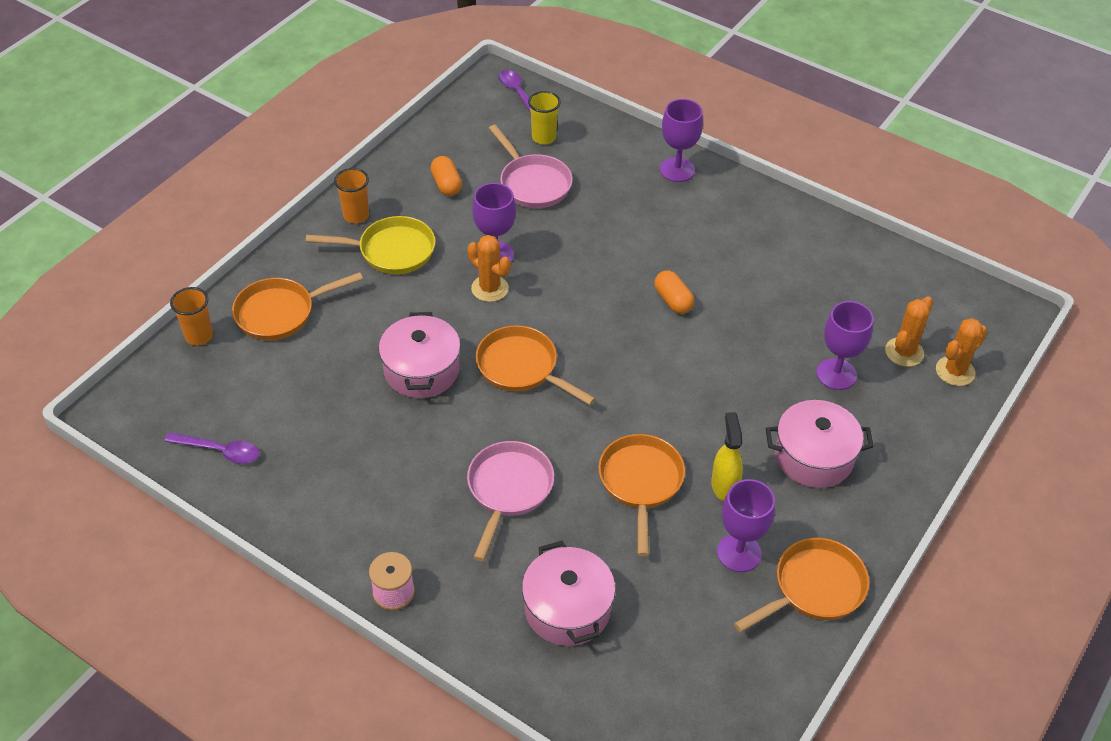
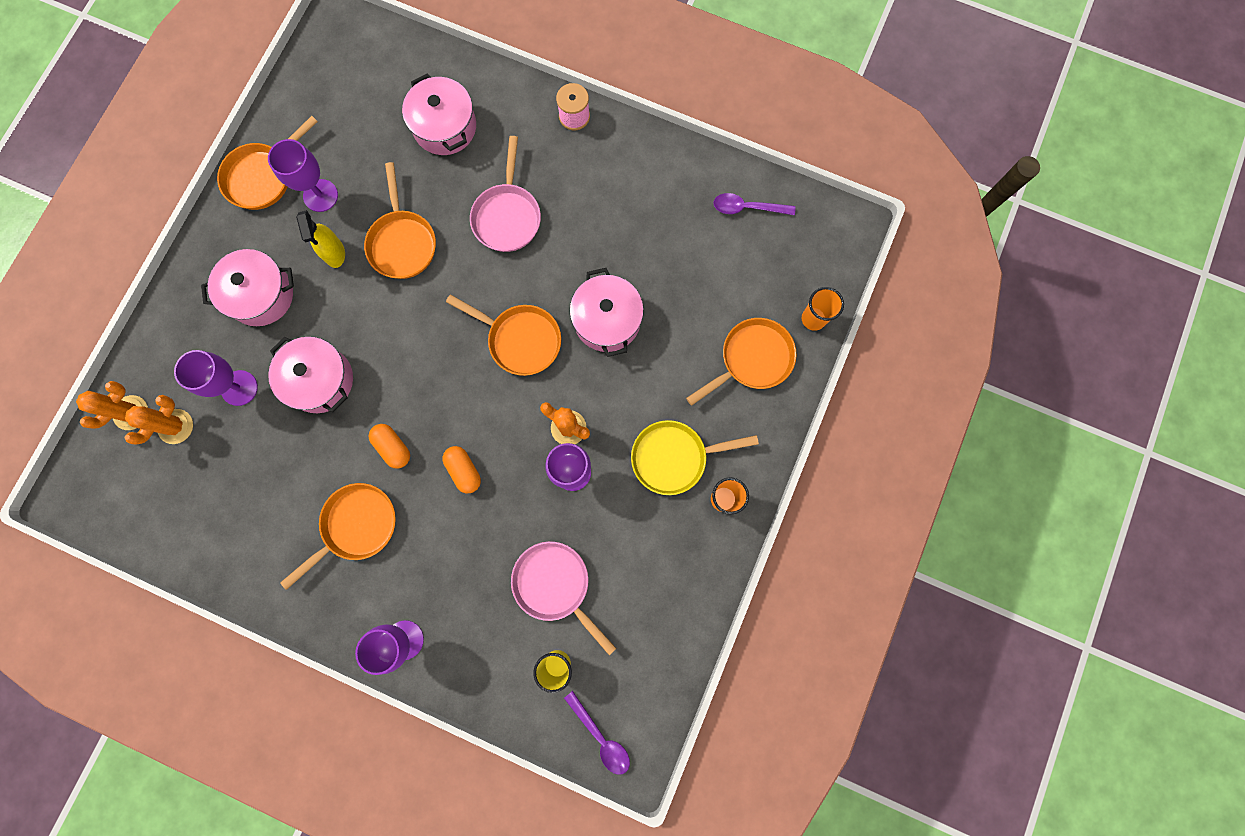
camera: 170 degrees right, 30 degrees up
(446, 184) = (645, 564): orange capsule -> orange capsule (464, 471)
(715, 249) = (356, 526): none -> orange pan
(746, 367) = (320, 380): none -> pink pot

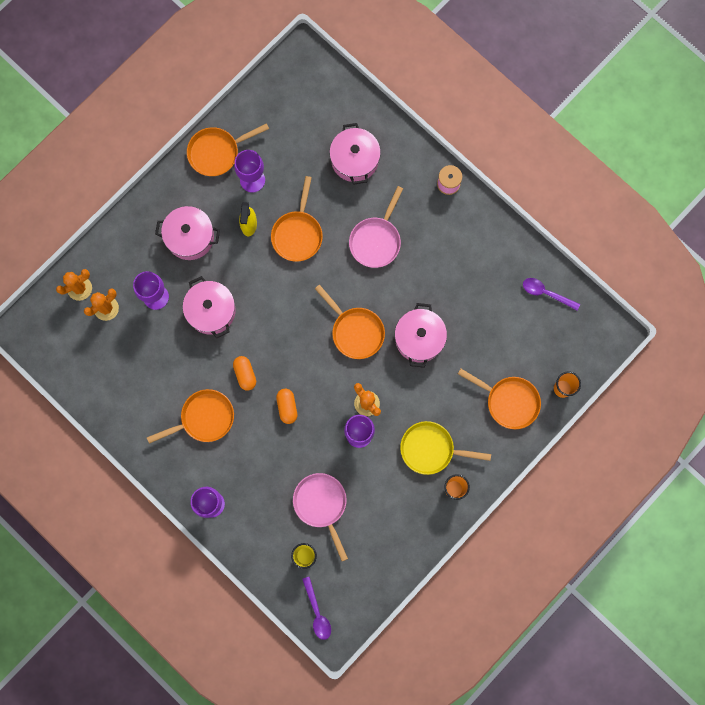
camera: 20 degrees right, 0 degrees up
(752, 359) = (509, 401): orange pan -> orange pan turned 45 degrees clockwise

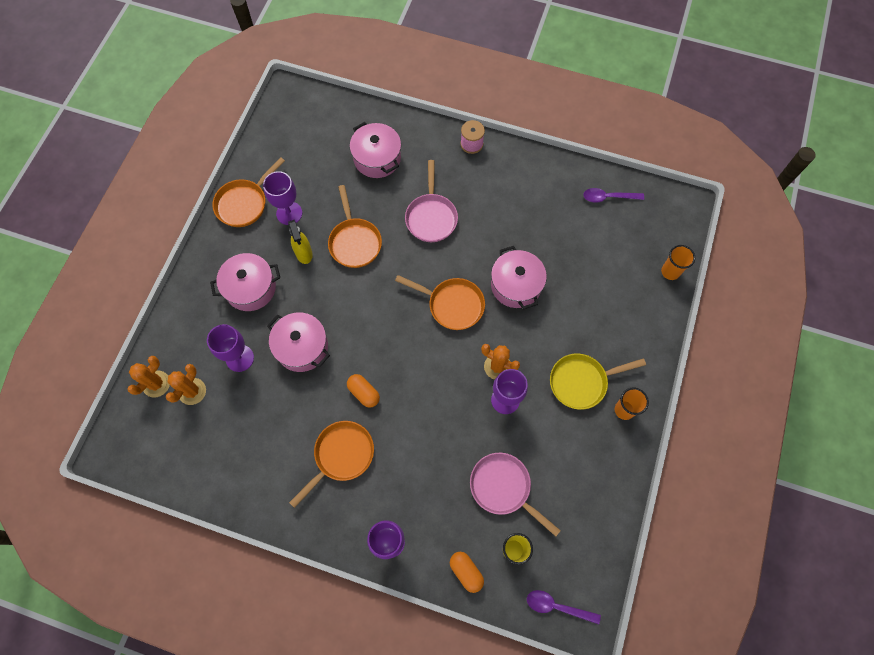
camera: 25 degrees left, 10 degrees down
(287, 407) = (421, 406): orange capsule -> orange capsule (466, 572)
(317, 613) = (556, 606): purple spoon -> purple spoon turned 150 degrees clockwise
(509, 401) = (629, 305): orange pan -> none

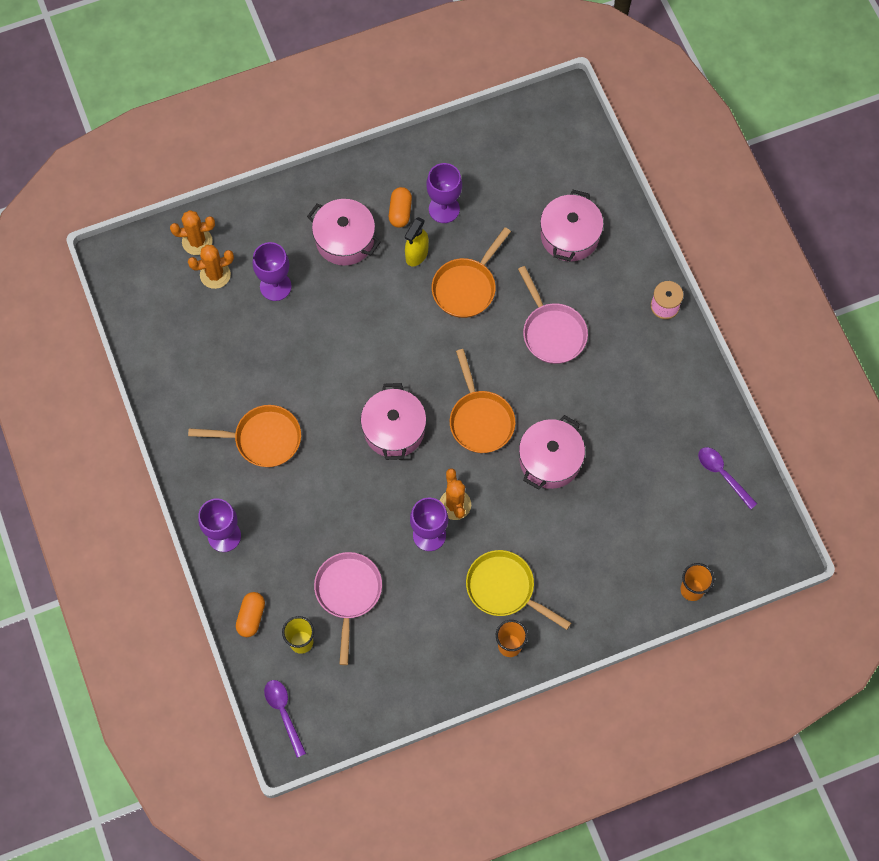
camera: 50 degrees right, 0 degrees up
(244, 203) = (419, 164): orange pan -> none
(302, 347) = (329, 328): pink pot -> pink pot (394, 429)
(364, 393) = (333, 412): orange capsule -> orange capsule (400, 212)
(431, 217) = (552, 332): pink pan -> pink pan turned 75 degrees counterclockwise

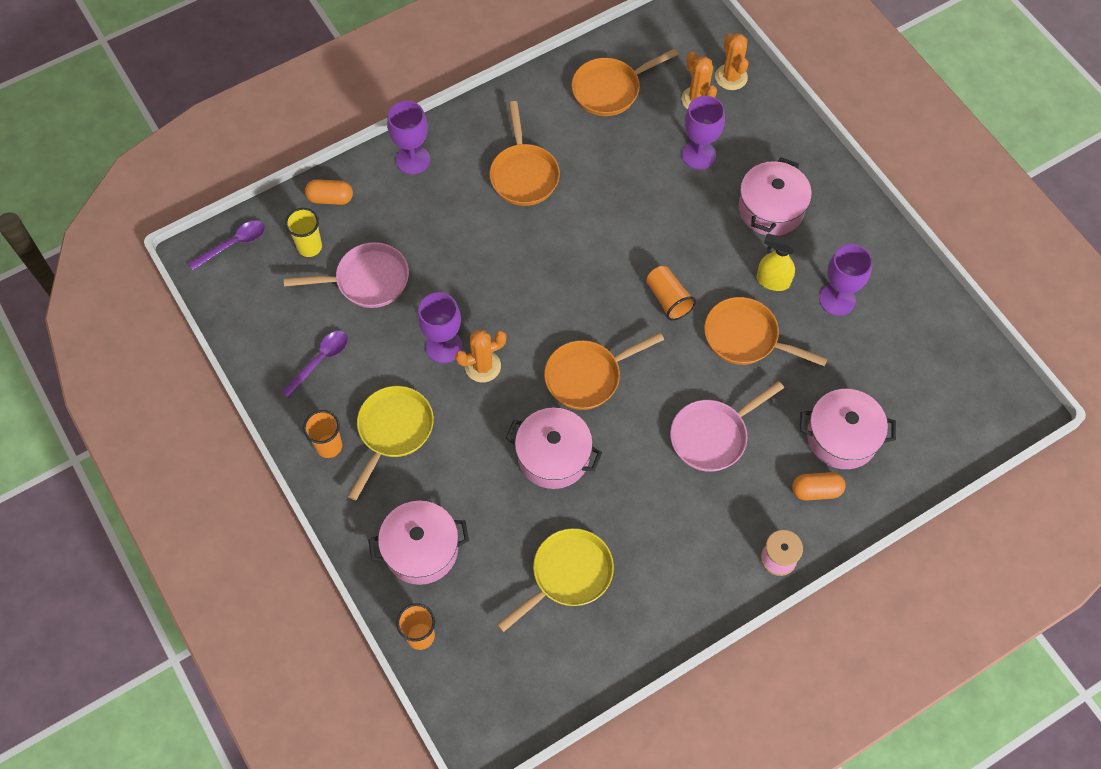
camera: 80 degrees right, 5 degrees down
(186, 347) = (610, 89): none -> orange pan
(394, 429) = (558, 293): pink pot -> pink pot (421, 549)
(400, 212) = (820, 256): orange capsule -> orange capsule (816, 490)
(418, 341) = (668, 299): none -> orange cup
(656, 466) = (568, 575): none -> yellow pan
(722, 474) = (572, 654): purple spoon -> purple spoon (320, 360)

